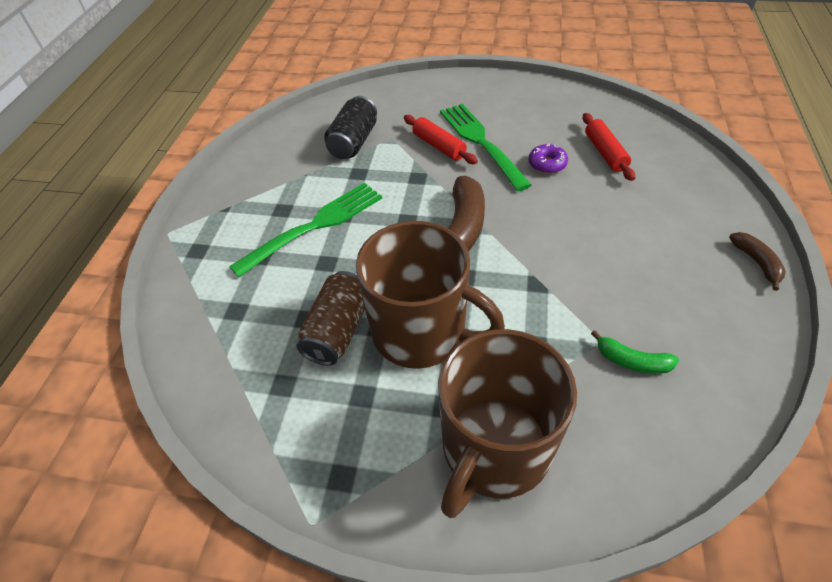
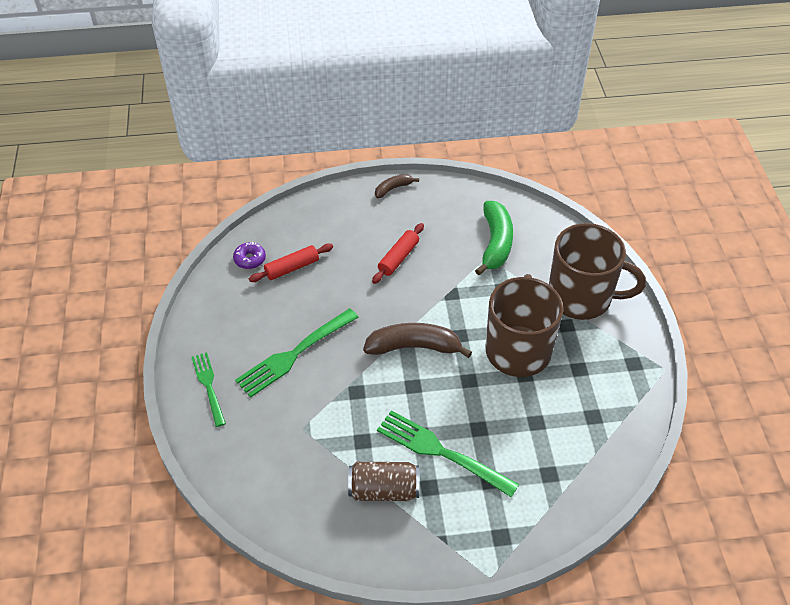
camera: 110 degrees left, 0 degrees up
(338, 330) = (537, 399): brown can -> brown can (384, 490)
(354, 142) = (315, 460): black can -> none
(439, 146) = (307, 385): red rolling pin -> red rolling pin (398, 258)
(461, 91) = (209, 386): none -> green fork
(547, 164) = (316, 303): purple donut -> purple donut (250, 259)
(632, 361) = (495, 243): green banana -> green banana, size x1.87

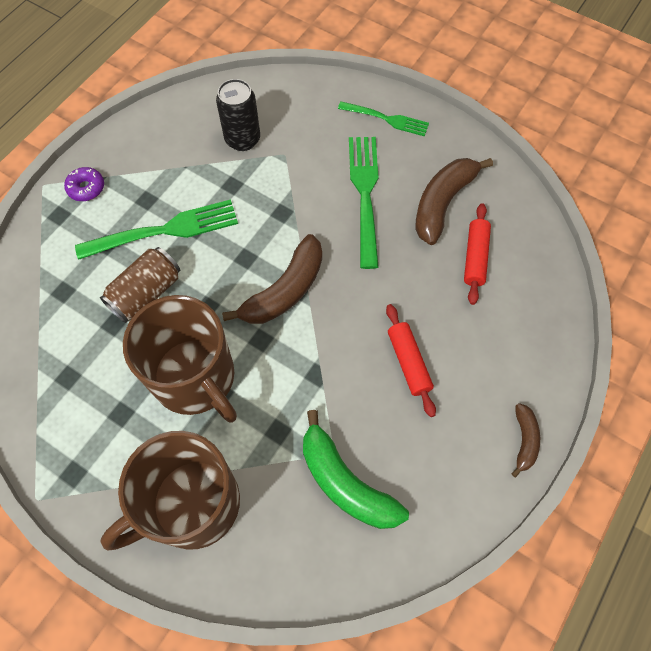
camera: 130 degrees right, 15 degrees up
(250, 259) = (516, 230): purple donut -> purple donut (86, 188)
(262, 307) = (442, 203): none -> brown banana
(313, 467) = (242, 139): none -> black can
(384, 490) = (176, 169): brown can -> brown can (146, 293)

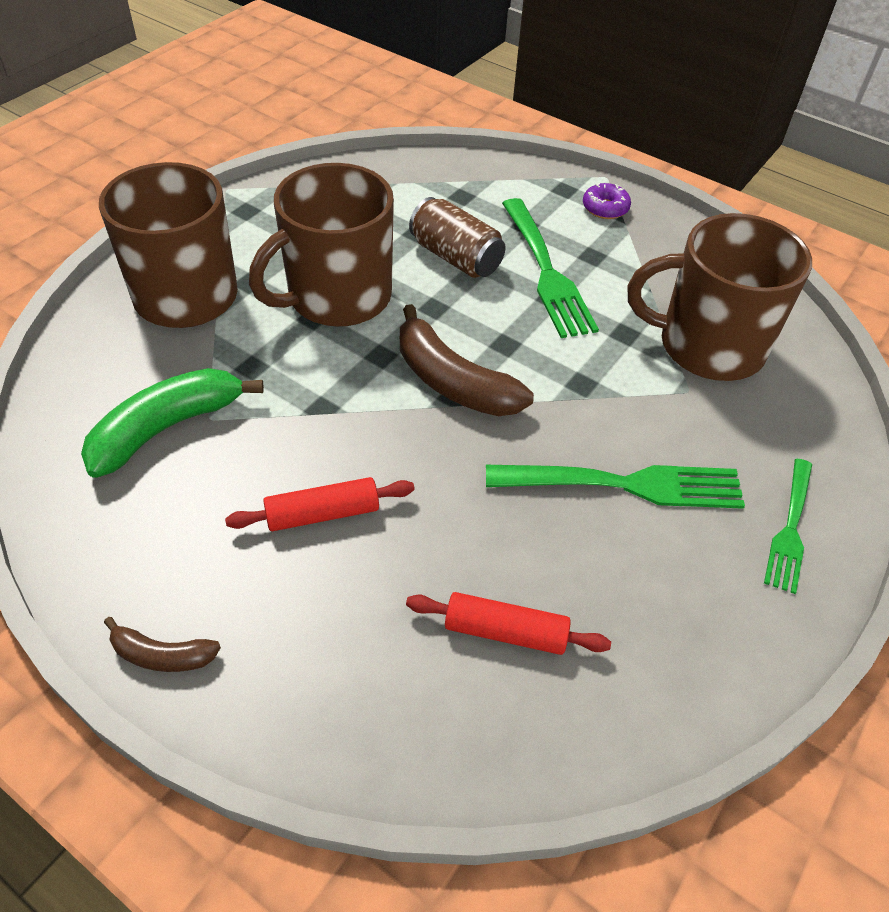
camera: 90 degrees right, 15 degrees down
(242, 139) = (708, 346): black can -> brown mug
(442, 203) = (617, 595): brown banana -> none

